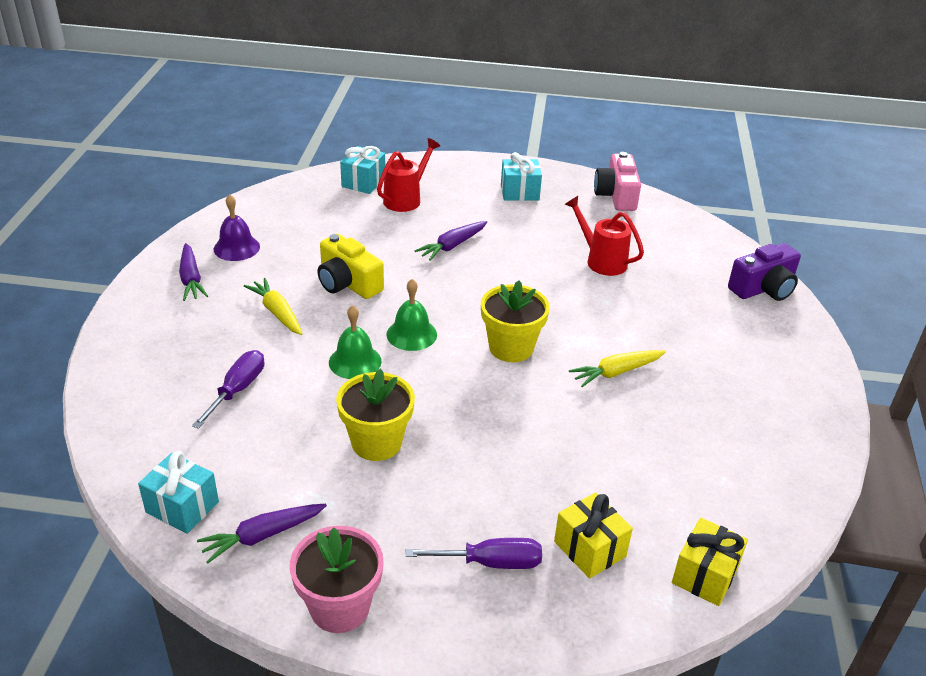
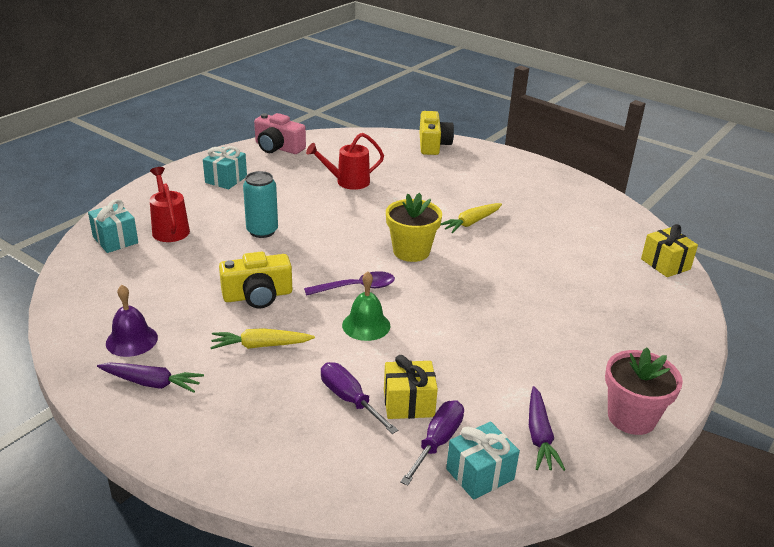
camera: 60 degrees left, 5 degrees down
(376, 442) = (471, 345): yellow flower pot -> none
(411, 334) = (356, 287): green bell -> purple spoon
(452, 246) = (262, 231): purple carrot -> turquoise can
(491, 562) = (619, 336): purple screwdriver -> purple screwdriver (437, 442)
(589, 549) = (626, 294): yellow gift -> yellow gift (408, 403)
(616, 372) = (471, 223): yellow carrot -> yellow carrot turned 45 degrees clockwise
(763, 288) = (433, 144): purple camera -> yellow camera

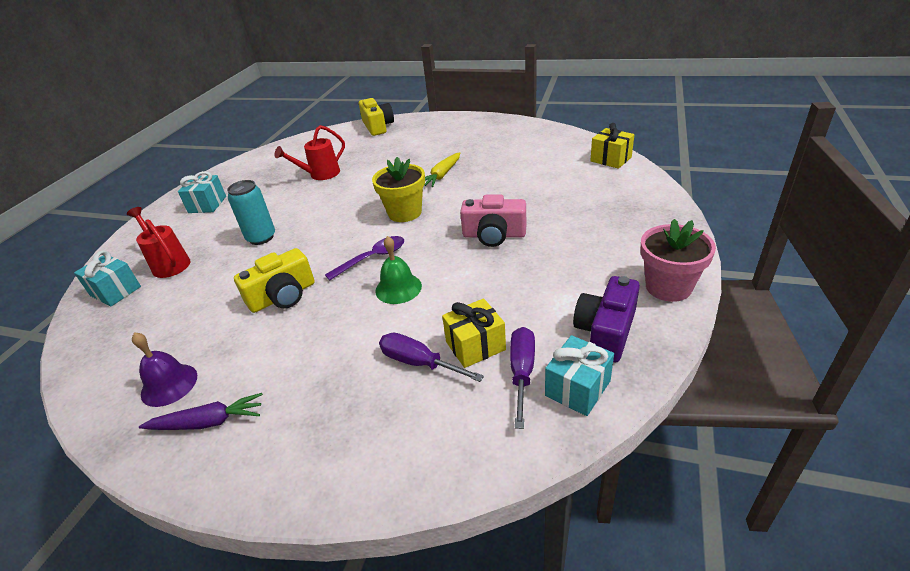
camera: 15 degrees left, 5 degrees up
(261, 346) = (307, 342): yellow carrot -> none
(278, 147) = (245, 165): pink camera -> pink camera (494, 235)
(539, 435) = (606, 331): purple carrot -> purple camera

